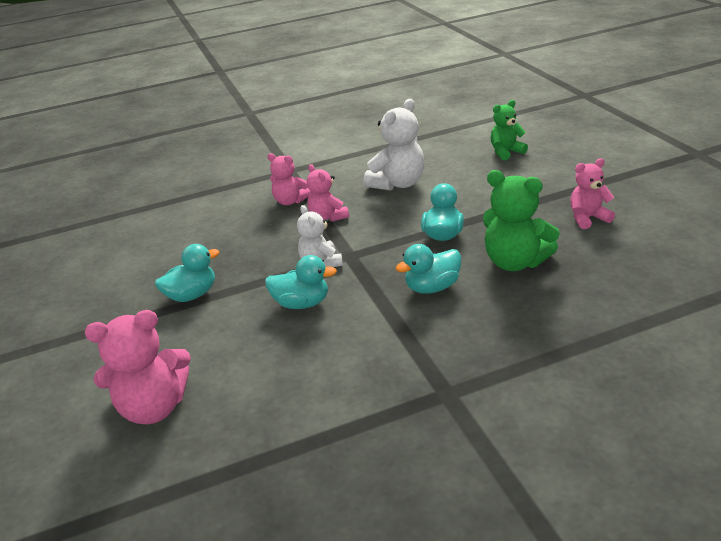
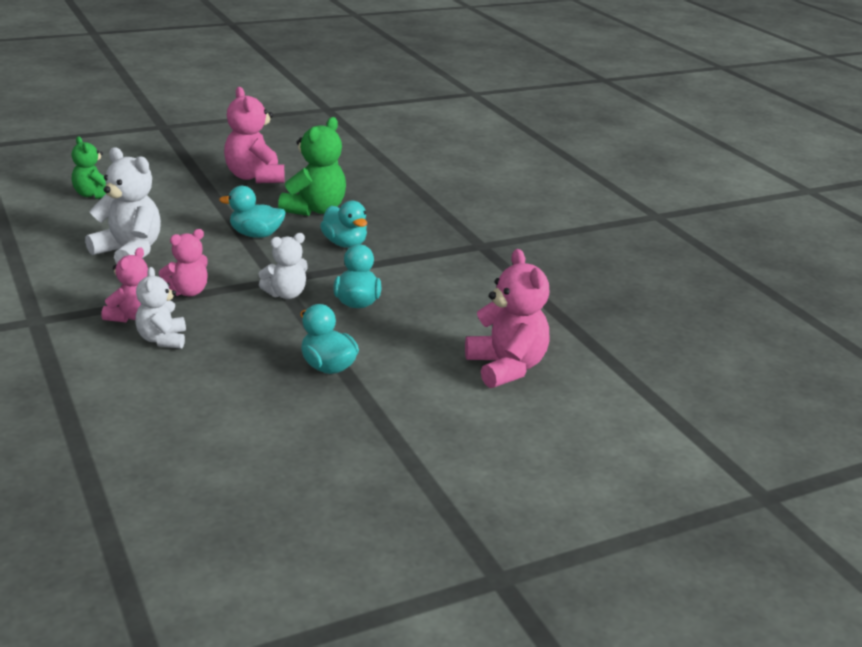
camera: 100 degrees left, 5 degrees down
(253, 218) = (162, 340): none -> white teddy bear
(588, 218) = (255, 177): pink teddy bear -> pink teddy bear, size x1.59

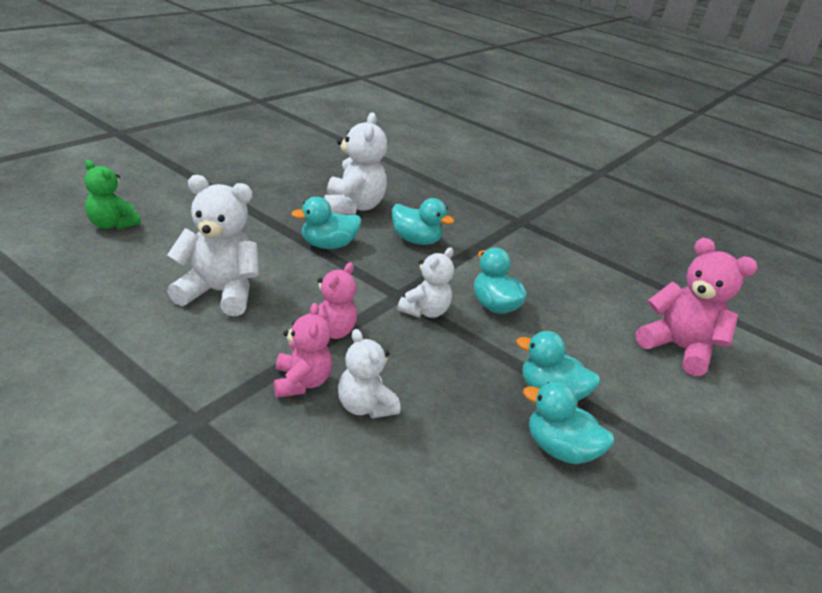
camera: 30 degrees left, 5 degrees up
(255, 177) = (263, 179): pink teddy bear -> none
(286, 399) = (559, 449): none -> turquoise duck
(315, 210) = (352, 207): green teddy bear -> white teddy bear

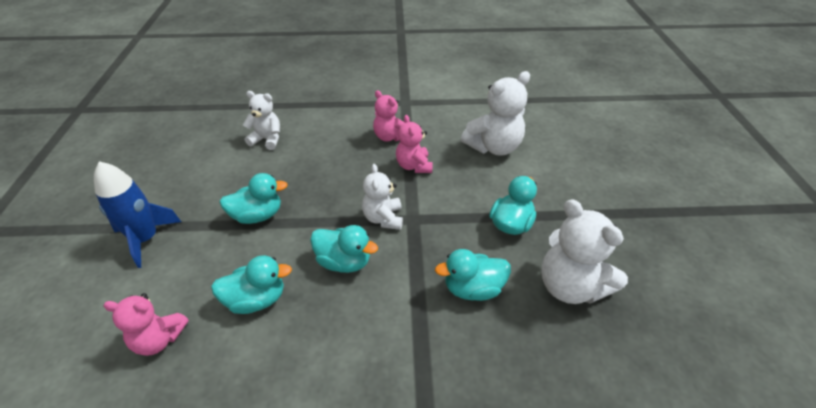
camera: 145 degrees right, 10 degrees up
(112, 224) = (613, 142): green teddy bear -> none
(364, 406) = (350, 145): white teddy bear -> white teddy bear (267, 139)
(559, 449) = (236, 186): turquoise duck -> turquoise duck (256, 300)
(677, 348) = (159, 339): pink teddy bear -> pink teddy bear, size x0.63
(693, 448) = (145, 239): none -> blue rocket

